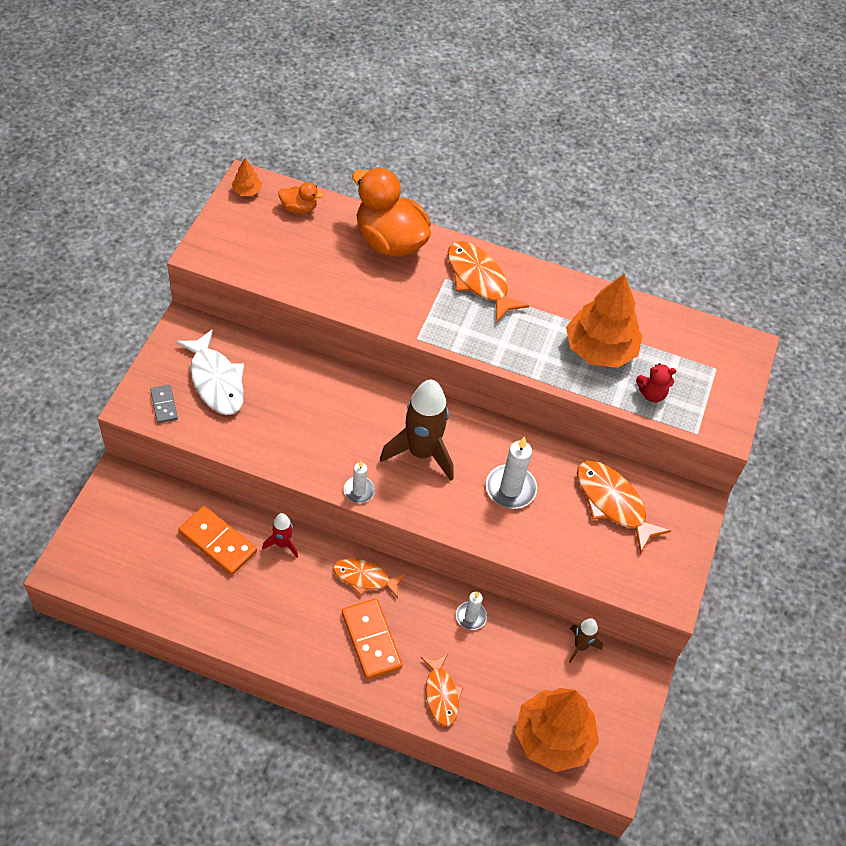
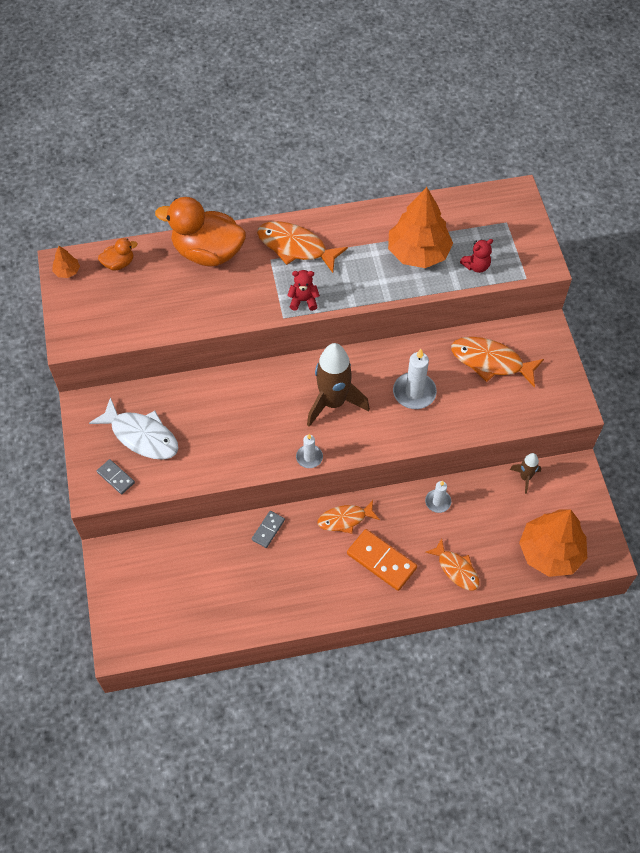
camera: 25 degrees left, 5 degrees up
(217, 542) = (219, 557): orange domino -> none
(283, 544) = (268, 530): red rocket -> grey domino
(449, 333) = (303, 300): none -> red teddy bear

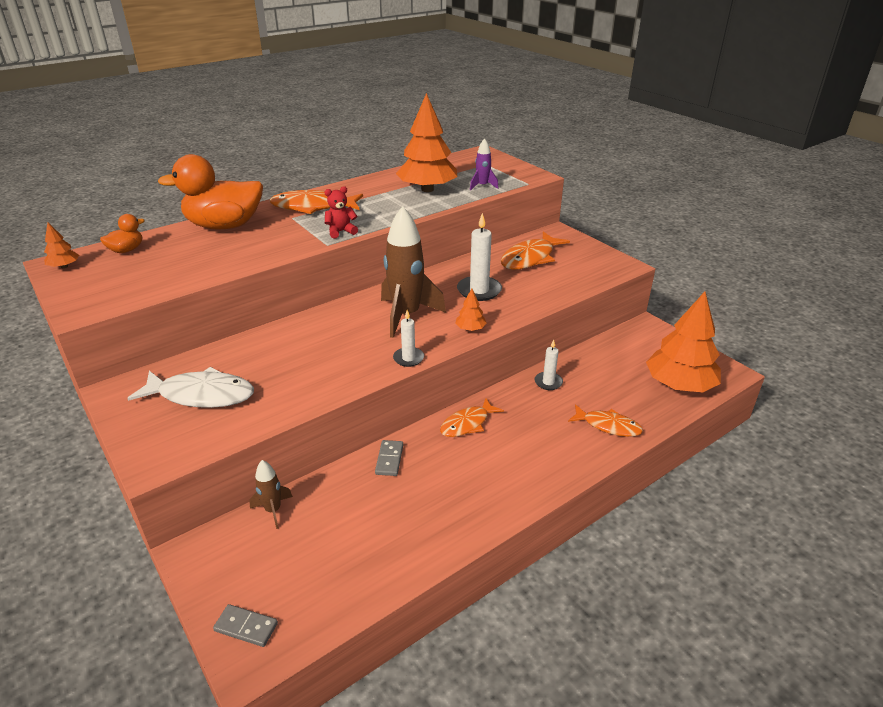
camera: 25 degrees left, 25 degrees down
(115, 477) = (181, 440): grey domino -> grey domino (246, 627)
(378, 441) = (470, 329): none -> orange tree
(381, 561) = (529, 444): orange domino -> none
(476, 266) = (482, 186): red teddy bear -> purple rocket
(490, 362) = (530, 258): orange fish -> orange fish turned 45 degrees counterclockwise
(525, 477) = (610, 343): brown rocket -> brown rocket (273, 510)

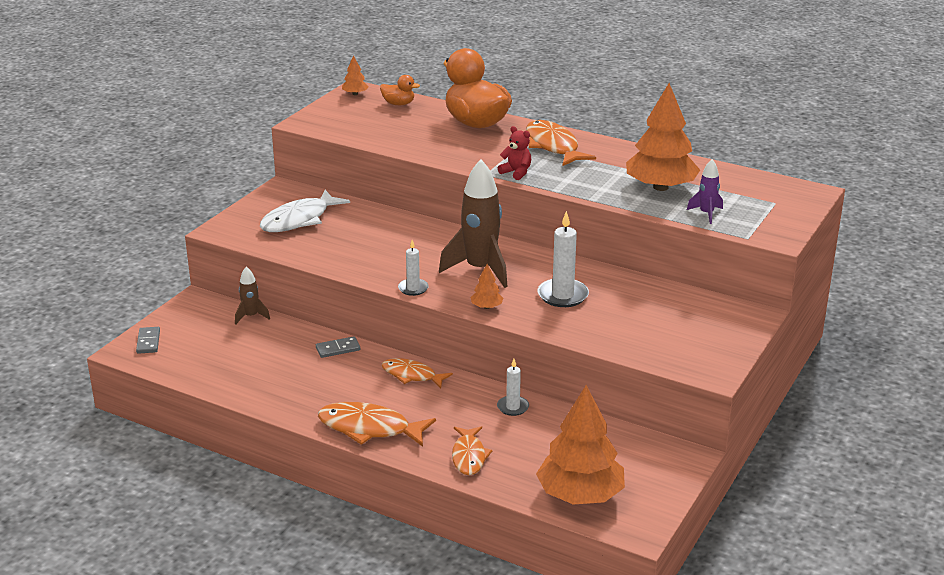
camera: 65 degrees right, 5 degrees down
(201, 395) = (299, 220): white fish -> white fish turned 60 degrees clockwise
(530, 258) = (665, 310): orange fish -> orange fish (369, 428)

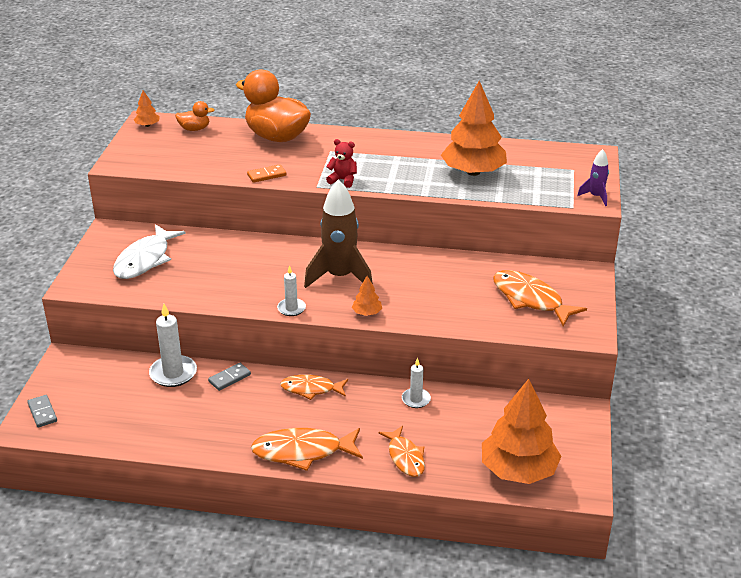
camera: 20 degrees left, 5 degrees up
(251, 316) = (129, 363): brown rocket -> none
(442, 156) = (266, 175): none -> orange domino
(553, 146) = (358, 148): orange fish -> orange fish (530, 299)
(563, 295) = (425, 287): white candle -> white candle (173, 373)
(706, 214) = (526, 190): purple rocket -> purple rocket (596, 197)

